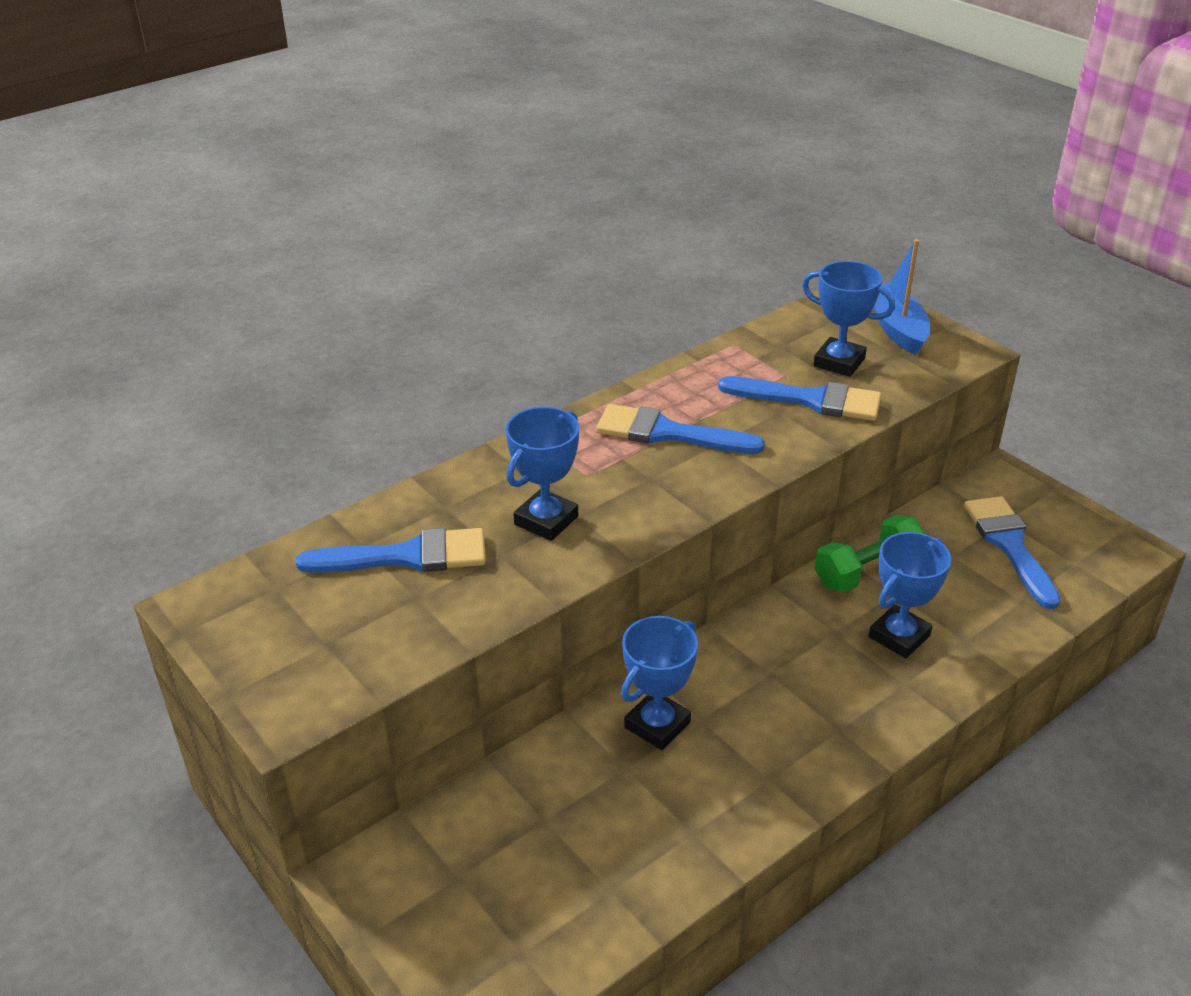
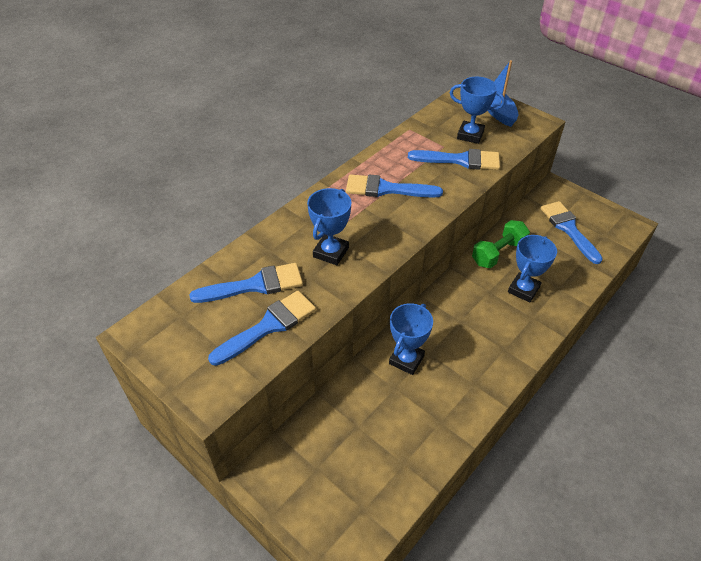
camera: 10 degrees left, 10 degrees up
(412, 619) = (268, 326): none -> blue brush

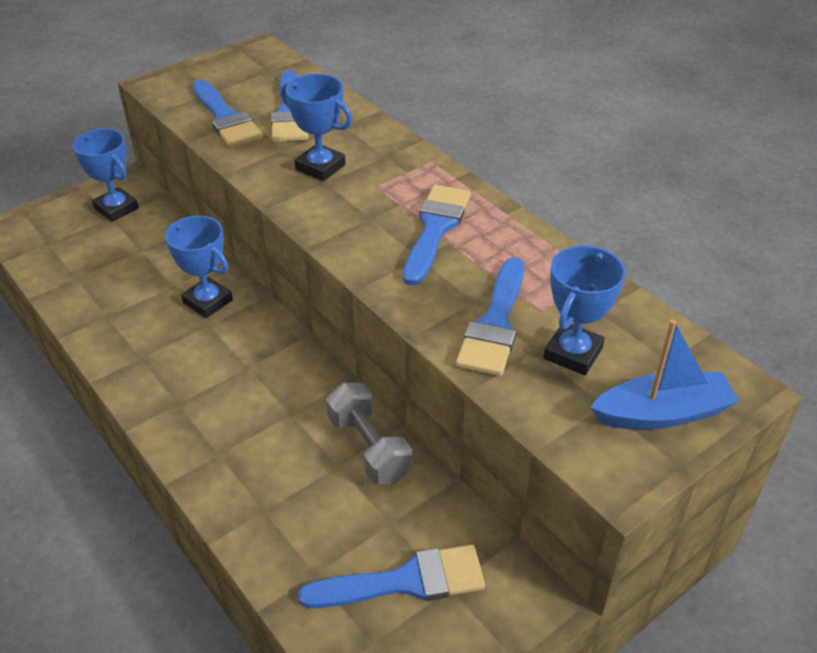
camera: 100 degrees right, 5 degrees down
(498, 253) = (369, 447): green dumbbell -> grey dumbbell
(523, 290) = (277, 458): blue trophy -> blue trophy (116, 208)

